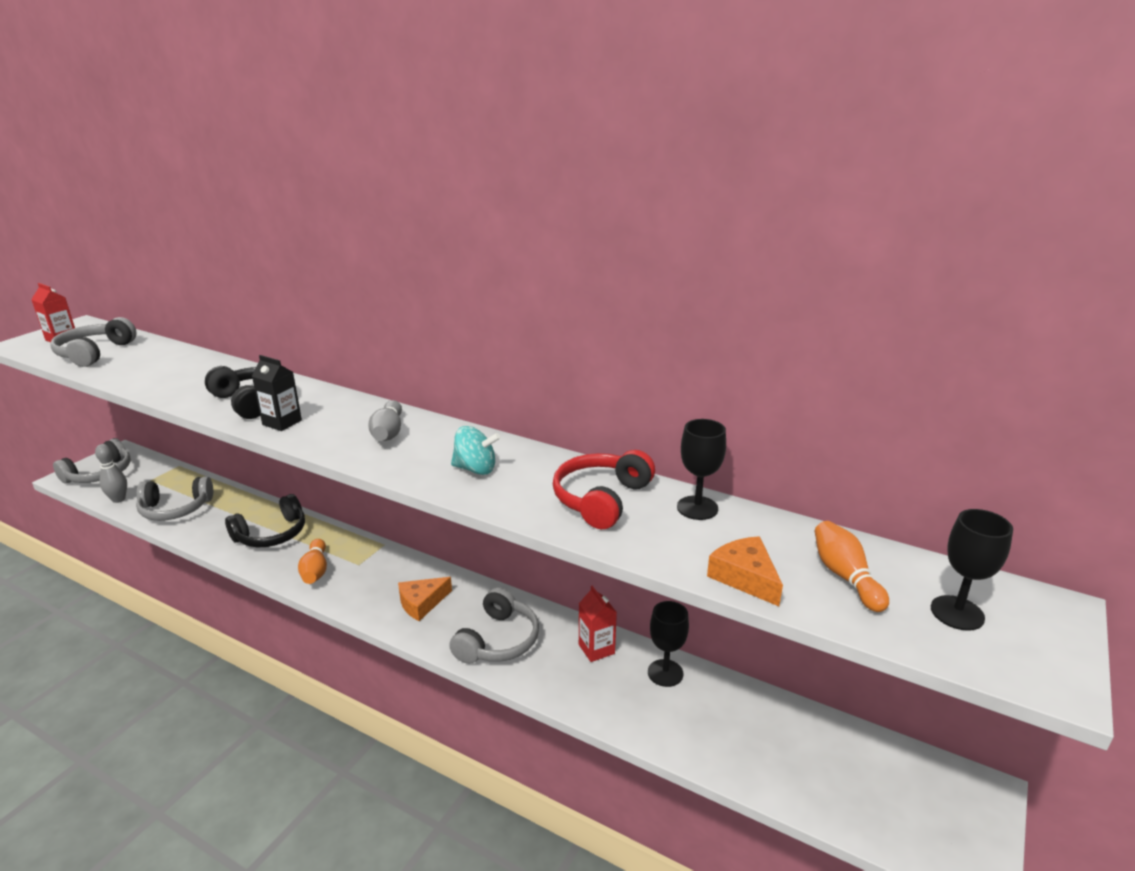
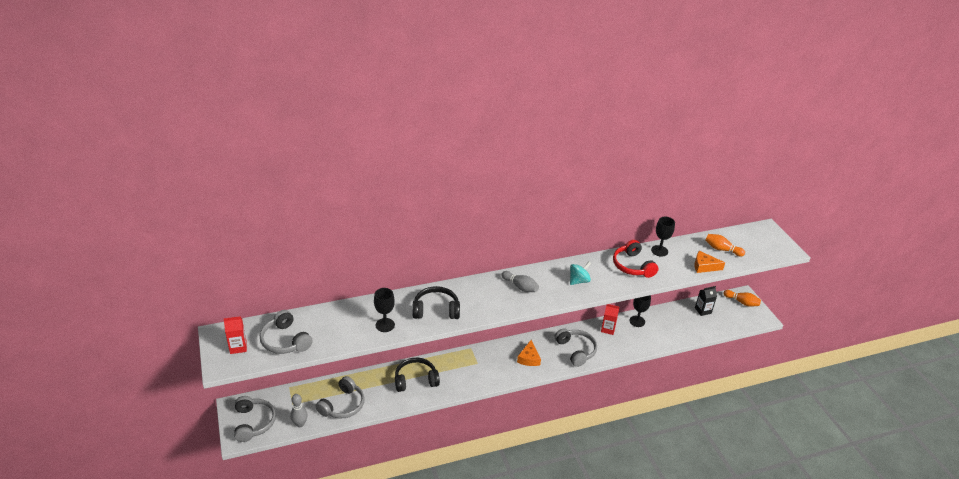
camera: 50 degrees left, 10 degrees up
(272, 534) = (415, 380): black headphones -> black headphones turned 105 degrees counterclockwise
(282, 422) = (472, 310): black carton -> black carton (703, 310)
(315, 570) = (466, 378): orange bowling pin -> orange bowling pin (741, 302)
(957, 613) = (754, 244): black goblet -> black goblet (385, 325)

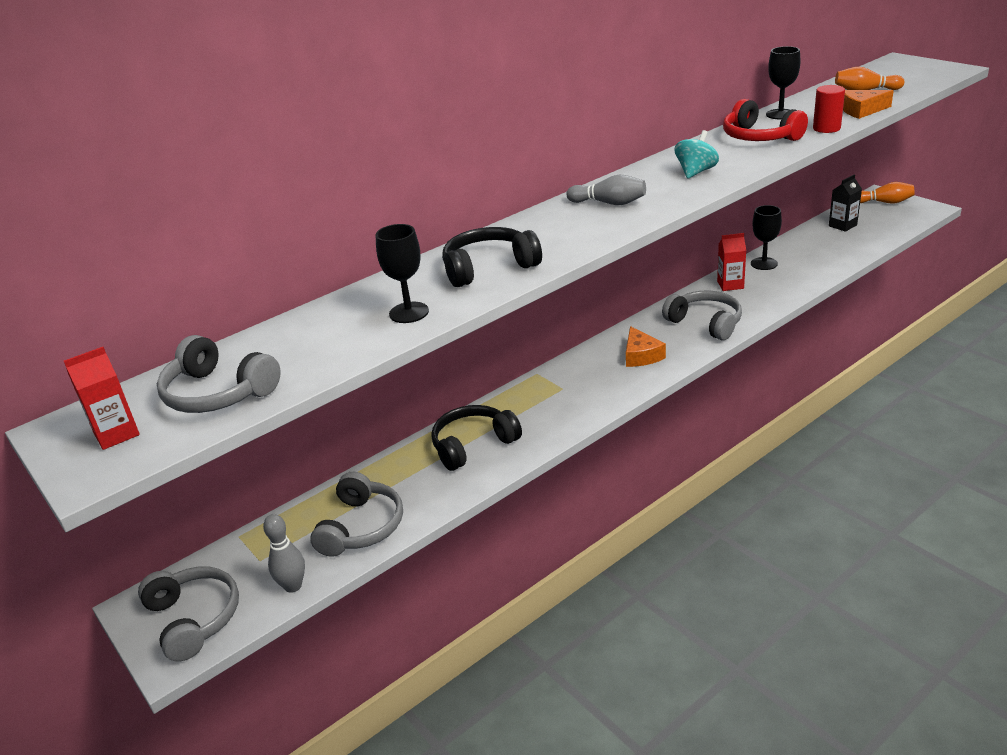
camera: 15 degrees left, 5 degrees down
(672, 274) = (826, 128): none -> red cylinder

